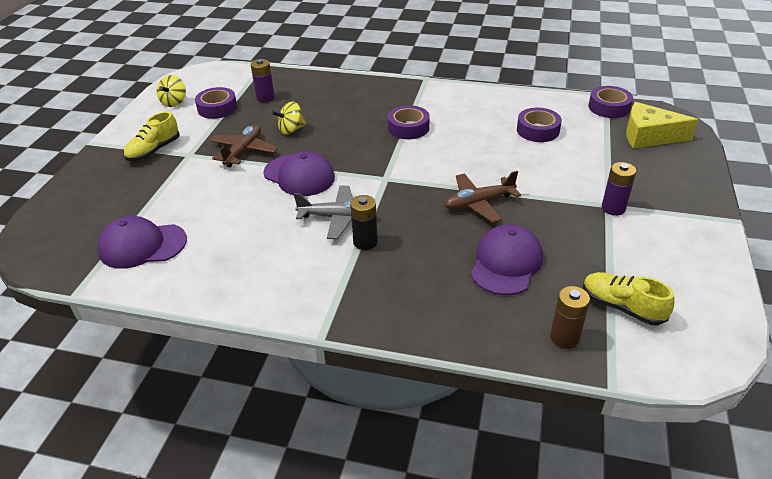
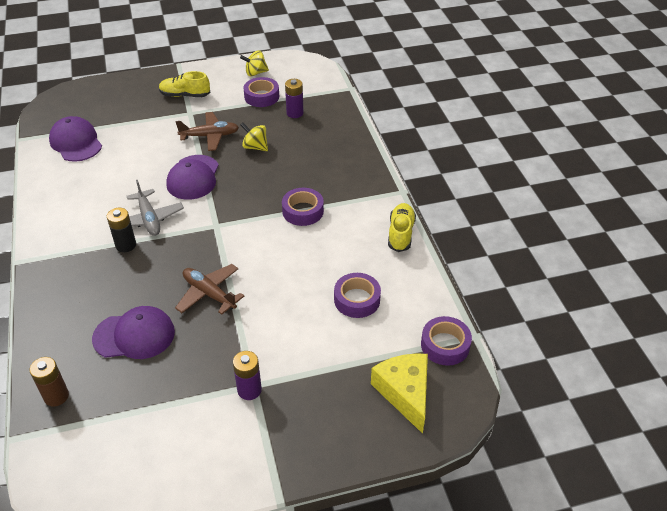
camera: 60 degrees right, 5 degrees up
(621, 307) = (106, 426): yellow shoe -> yellow shoe (401, 233)

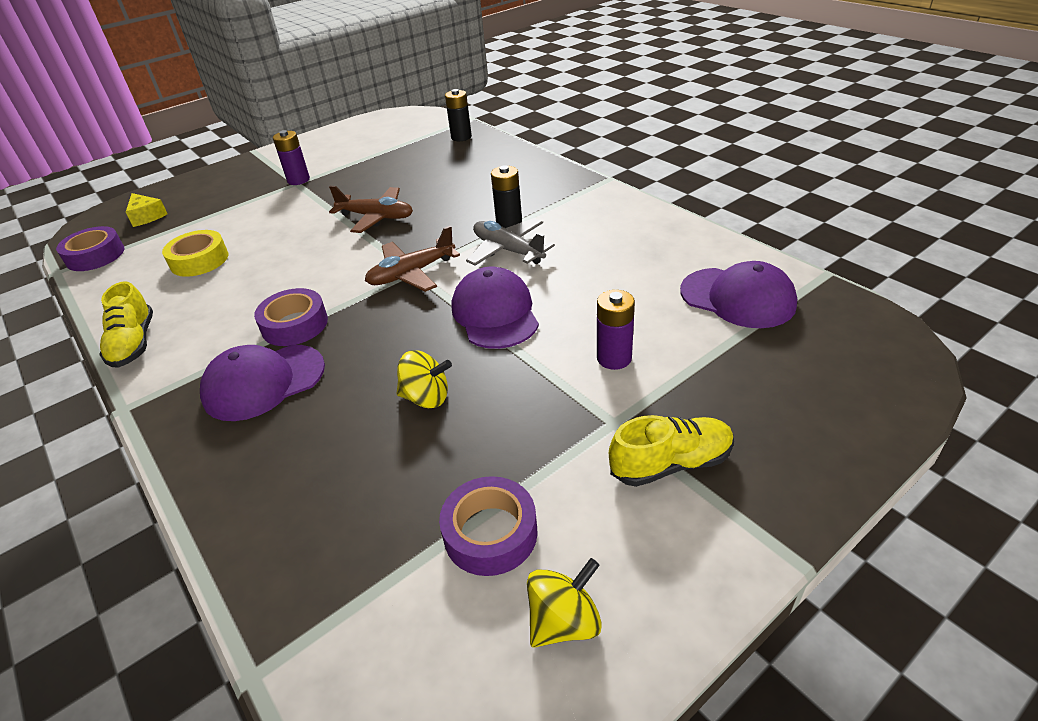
camera: 160 degrees right, 5 degrees down
(56, 396) = (461, 137): brown battery -> black battery
(134, 335) = (429, 175): purple cap -> purple cap (264, 382)
(210, 136) = (528, 388): brown plane -> brown plane (412, 273)
(295, 113) = (383, 512): purple battery -> purple battery (614, 358)
(357, 300) = (199, 260): purple tape -> yellow tape
(405, 393) = (147, 216): yellow cheese -> yellow cheese, size x0.59

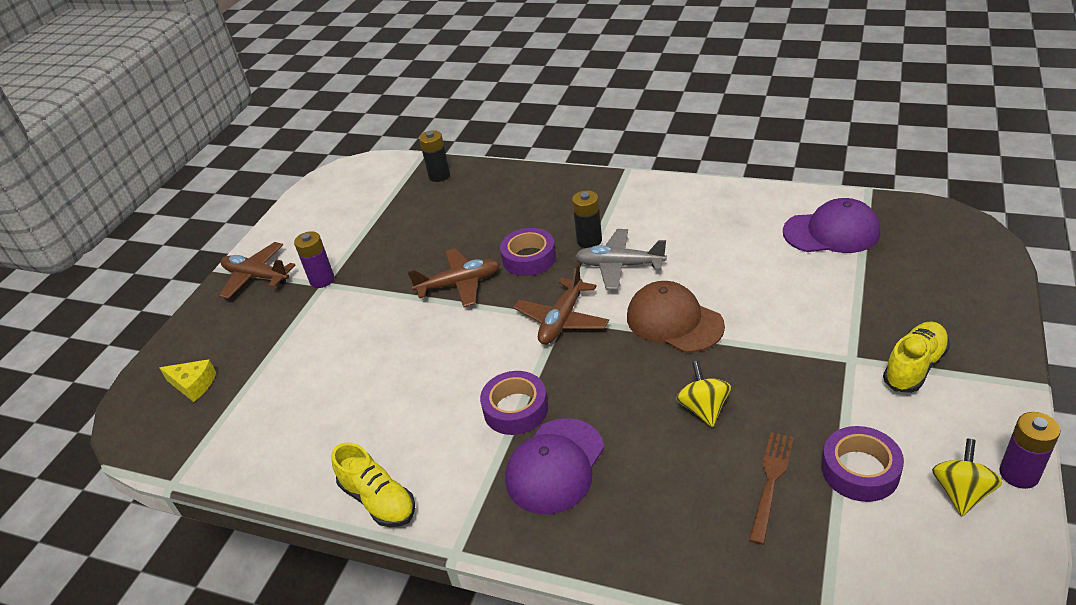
camera: 30 degrees left, 0 degrees up
(95, 256) = (195, 448): purple tape -> purple tape (529, 258)
(199, 260) = (330, 399): yellow tape -> none
(266, 163) = (257, 276): none -> brown plane
(400, 493) = (771, 481): none -> brown fork
(426, 397) = (703, 408): yellow spinning top -> yellow spinning top turned 75 degrees counterclockwise
(495, 313) = (674, 321): purple cap -> brown cap
(614, 358) = (800, 314): purple battery -> purple battery (1019, 474)

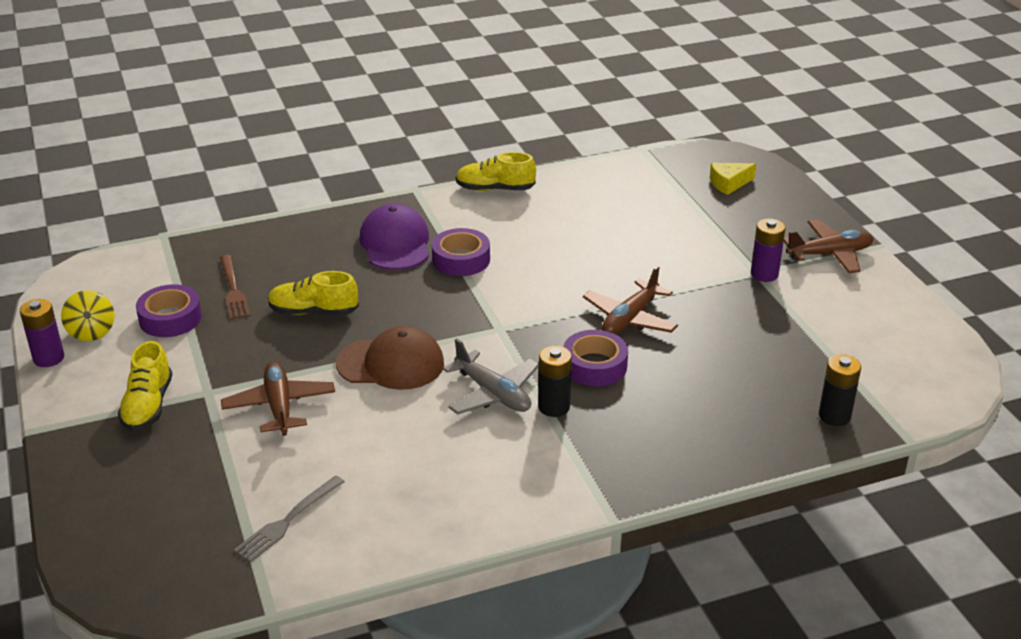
camera: 135 degrees right, 5 degrees down
(562, 320) = (495, 327): brown plane -> brown plane (279, 406)
(620, 265) = (493, 393): grey plane -> grey plane turned 75 degrees clockwise
(703, 408) = (313, 312): yellow spinning top -> yellow shoe
(831, 232) = (287, 521): purple cap -> grey fork

